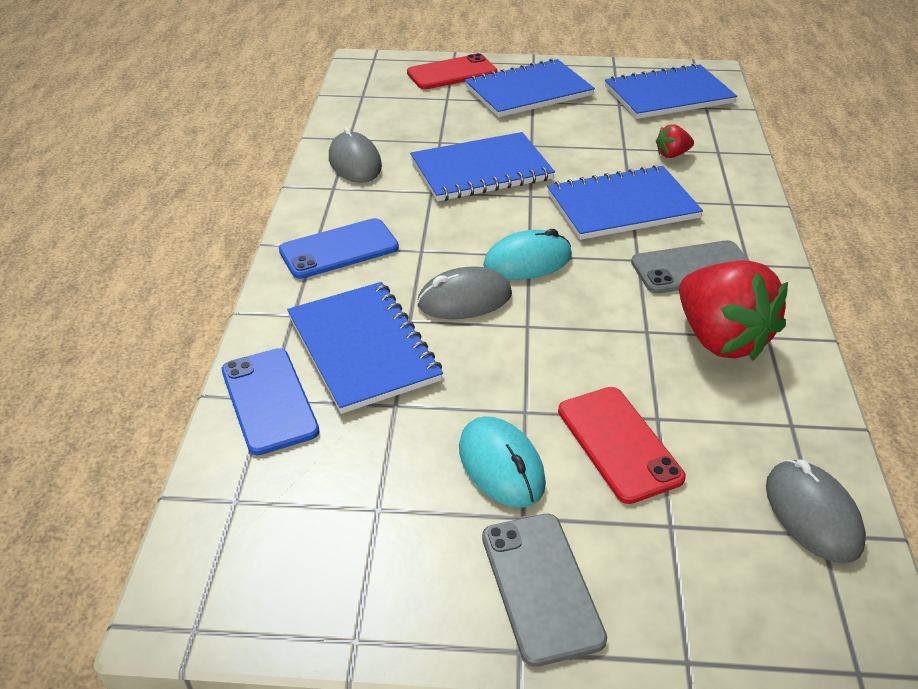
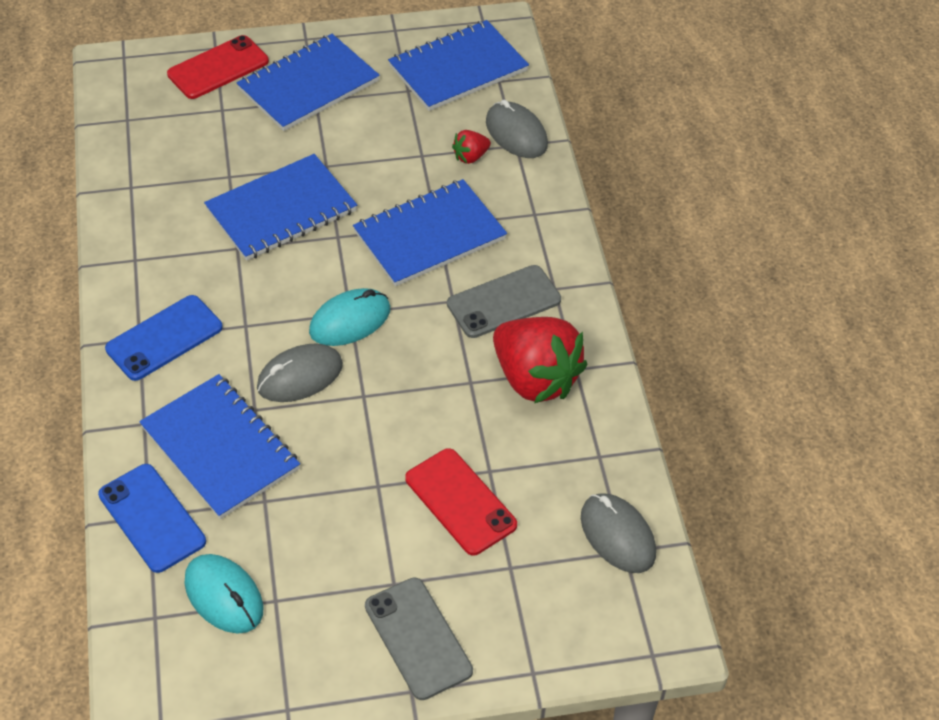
camera: 15 degrees left, 10 degrees up
(355, 162) = (147, 221): grey mouse -> grey mouse (516, 133)
(501, 465) = (367, 541): turquoise mouse -> turquoise mouse (224, 596)

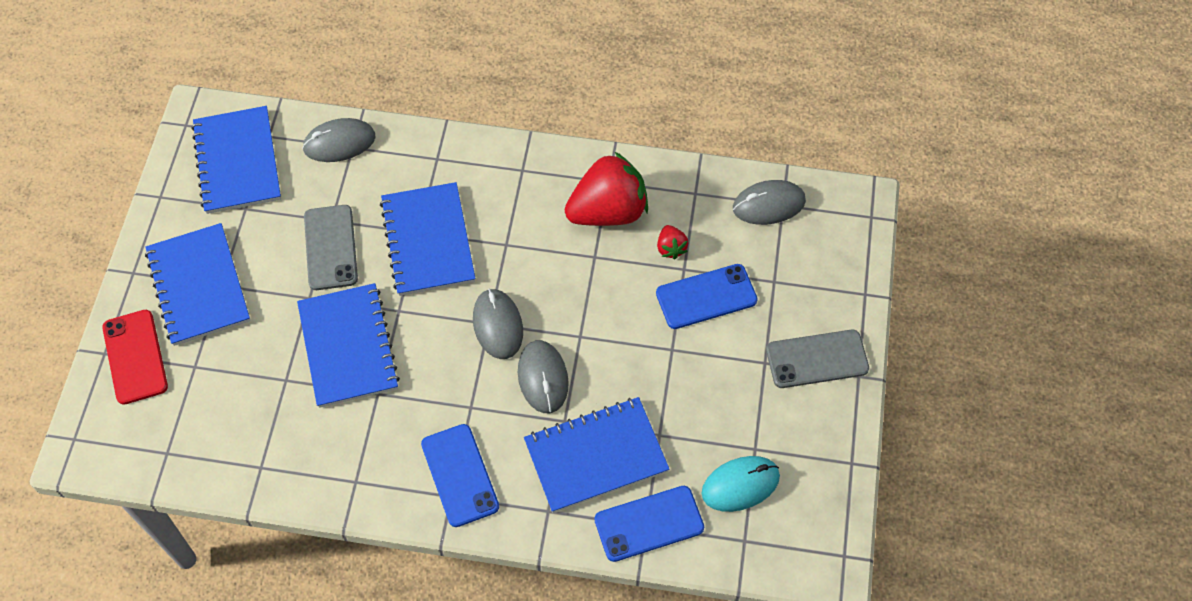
camera: 70 degrees left, 10 degrees up
(350, 320) = (497, 325): turquoise mouse -> grey mouse
(460, 502) = (706, 296): red phone -> blue phone
(470, 157) = (351, 184): red strawberry -> red strawberry (671, 248)
(504, 302) = (522, 209): grey phone -> grey phone (331, 247)

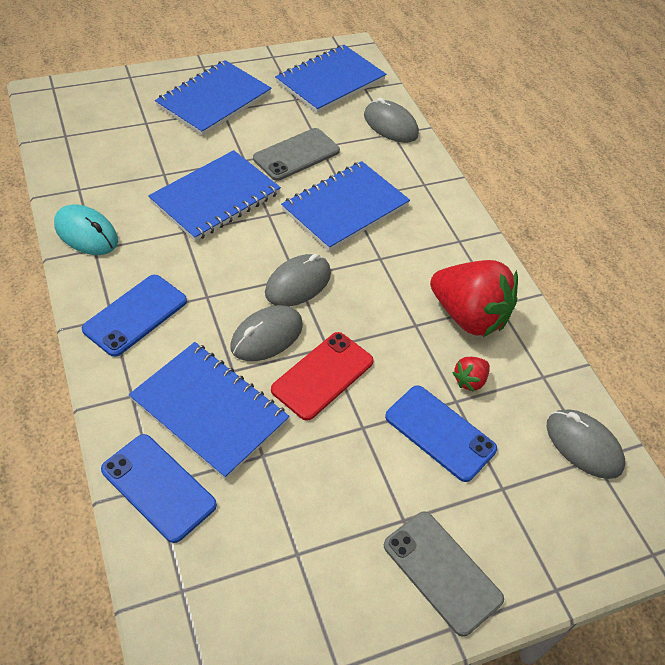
camera: 55 degrees right, 10 degrees down
(135, 357) = (135, 91): red phone -> red phone (322, 375)
(740, 485) = (246, 557): turquoise mouse -> turquoise mouse (86, 233)

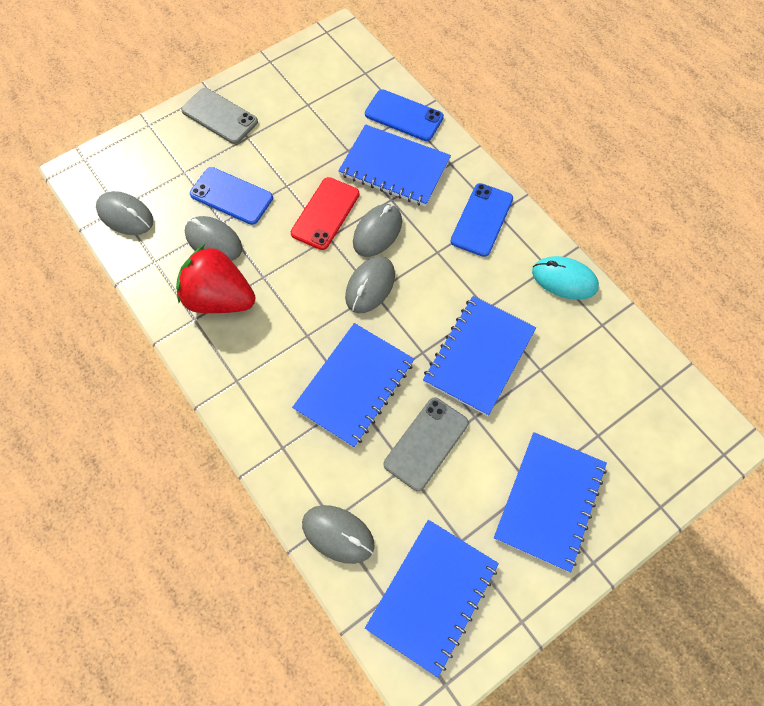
camera: 170 degrees right, 15 degrees up
(469, 381) = (213, 241): red strawberry -> grey mouse

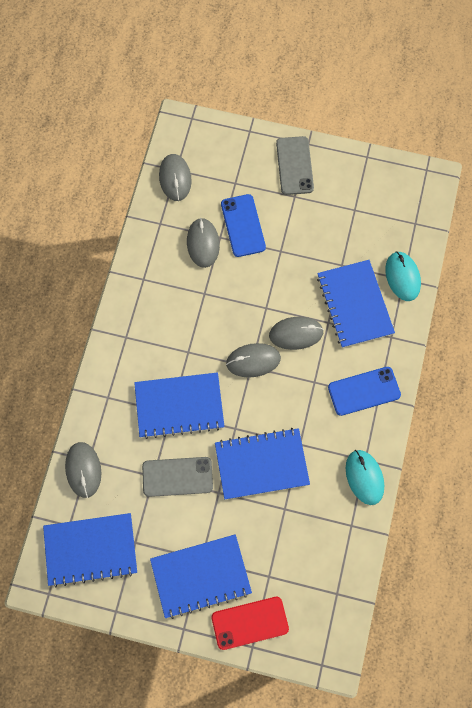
camera: 50 degrees right, 5 degrees up
(219, 298) = (168, 281): red strawberry -> none
(325, 213) = (281, 291): red phone -> red phone (250, 623)
(404, 116) = (402, 277): blue phone -> turquoise mouse

